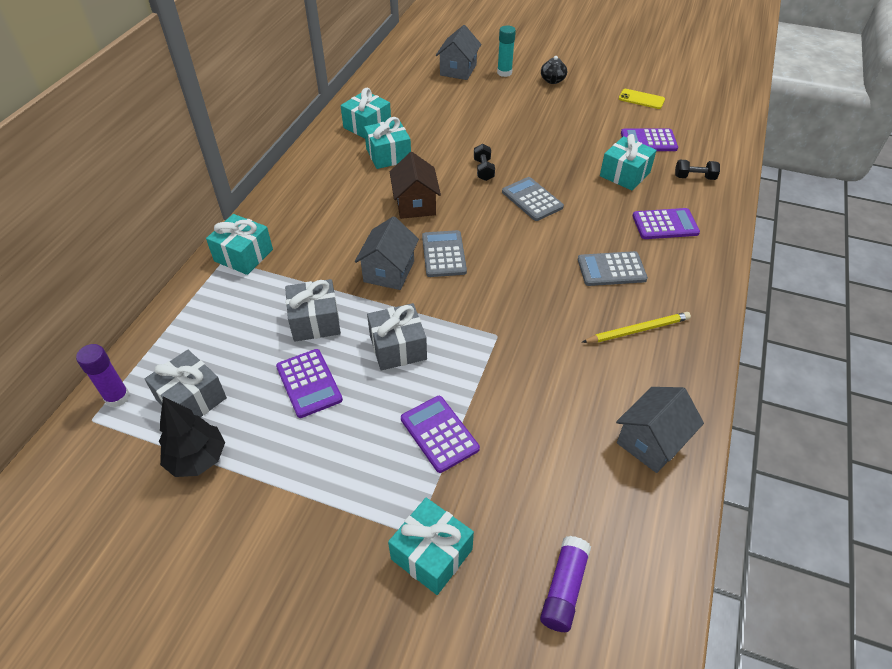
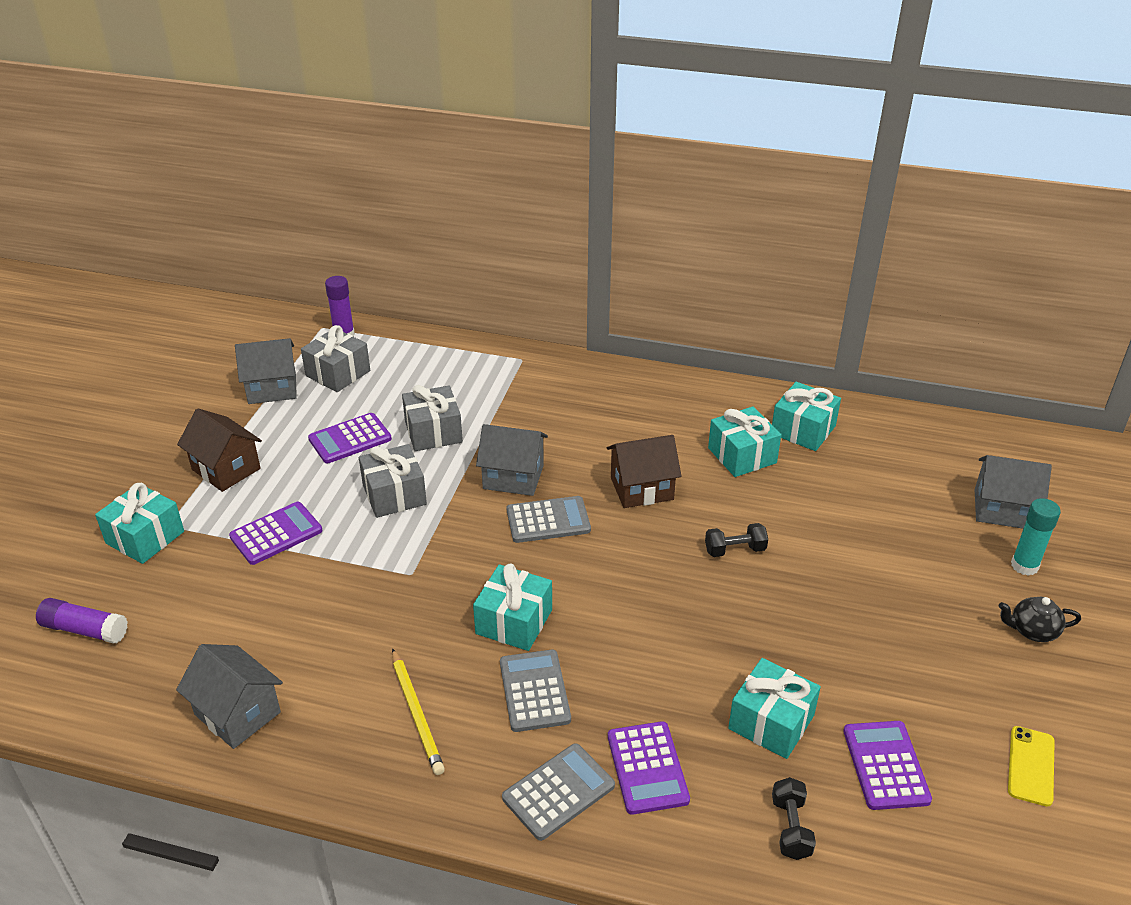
camera: 85 degrees right, 10 degrees down
(197, 459) = (272, 389): black tree -> grey house
(243, 255) = (530, 370): turquoise gift -> turquoise gift (514, 621)
(332, 489) = (226, 469): none -> brown house
(532, 199) = (677, 604): grey calculator -> grey calculator (558, 792)

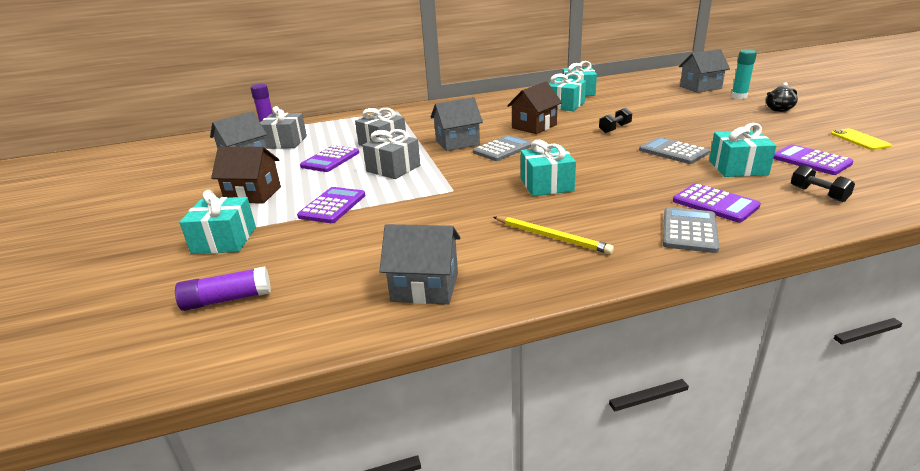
camera: 30 degrees left, 10 degrees down
(534, 691) = (604, 202): grey calculator -> grey calculator (673, 151)

